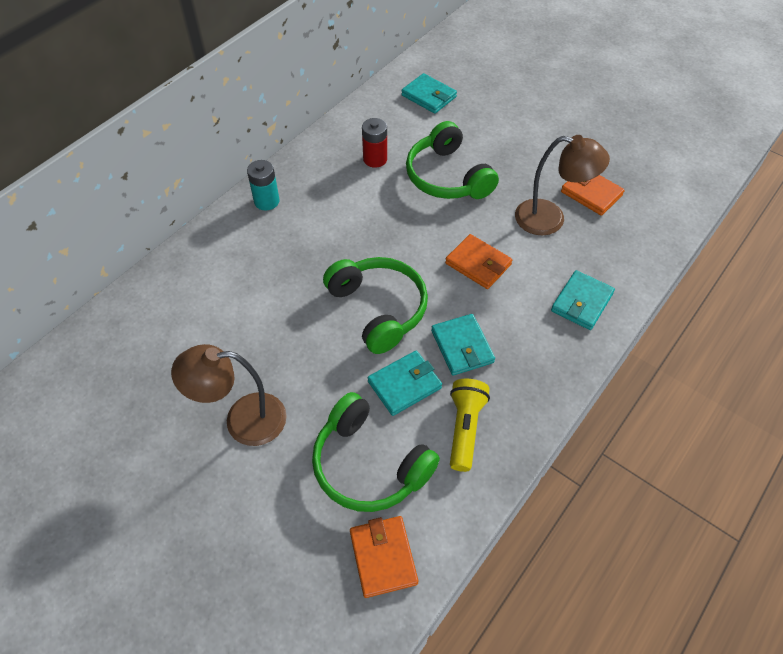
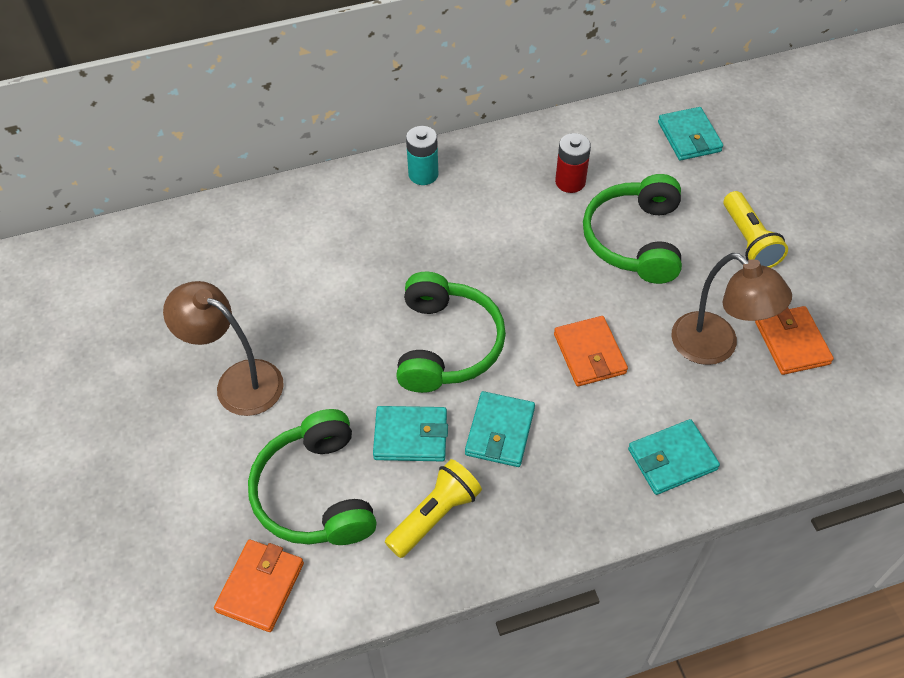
camera: 35 degrees right, 0 degrees up
(517, 144) = (748, 241): none -> yellow flashlight

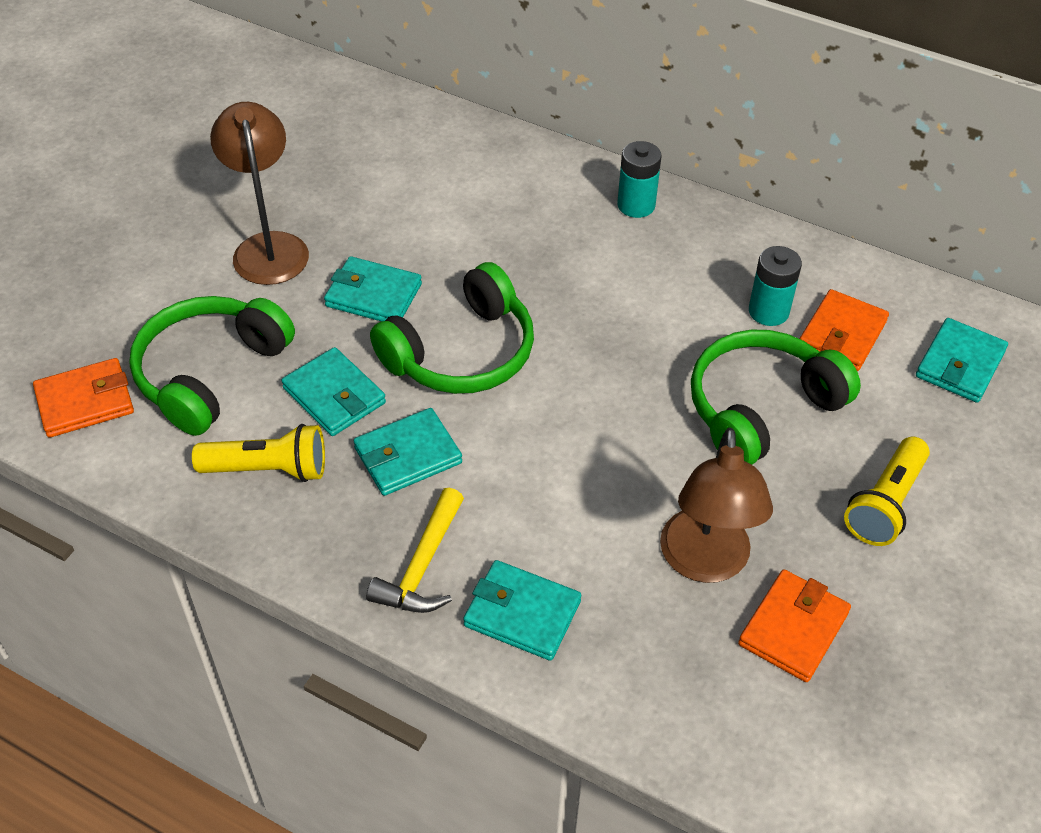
camera: 45 degrees right, 5 degrees down
(348, 355) = (373, 295): none -> turquoise wallet
(570, 182) = (768, 311): red battery -> turquoise battery
(589, 354) = (574, 464): orange wallet -> orange wallet (842, 334)
(592, 485) = (422, 566): none -> yellow hammer

